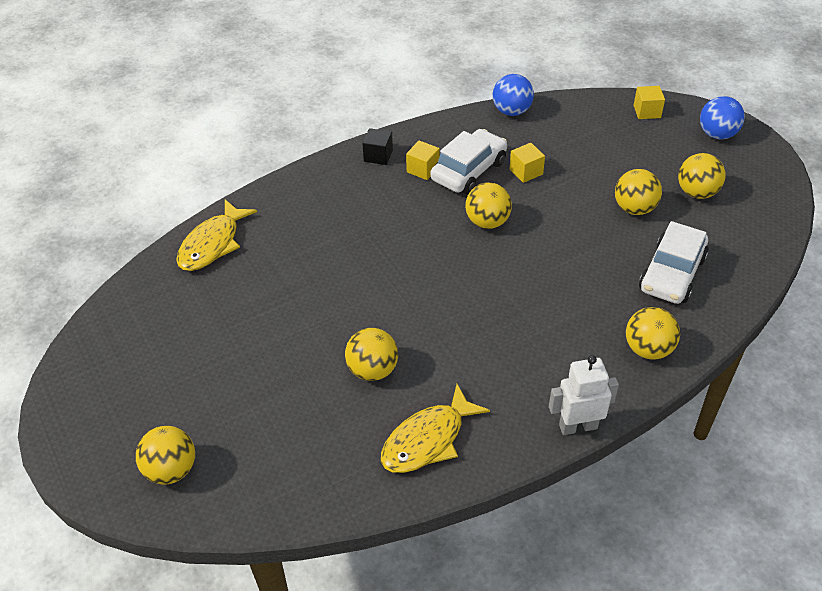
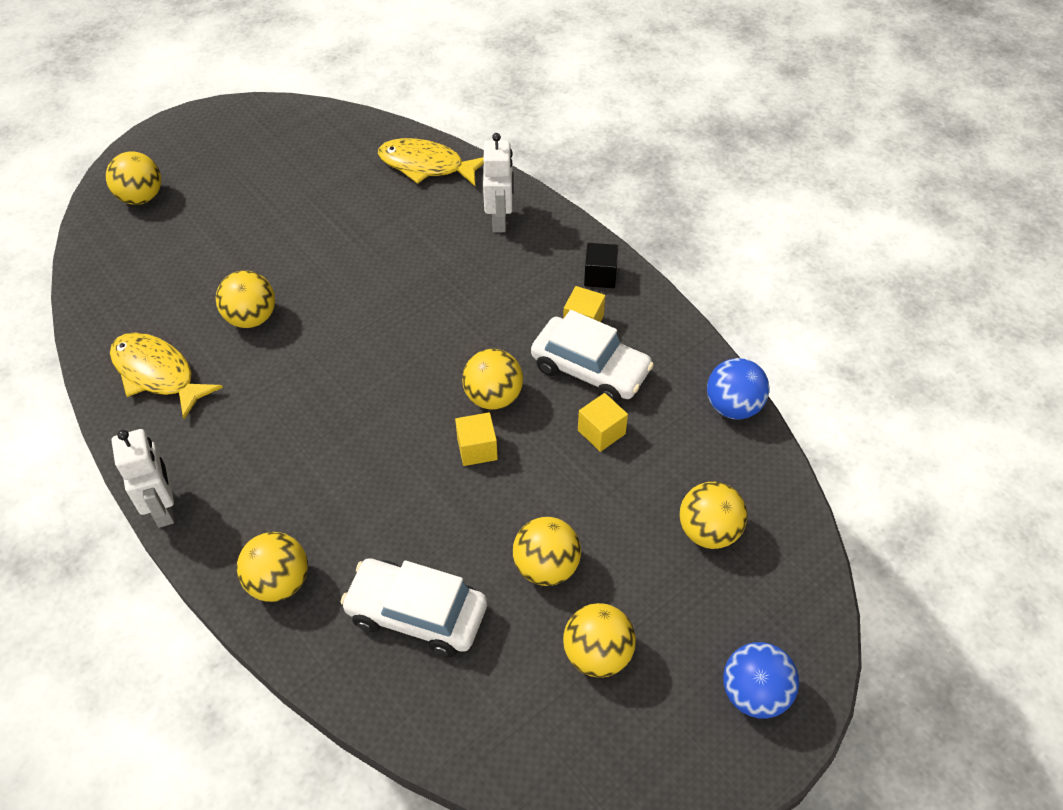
camera: 80 degrees right, 5 degrees up
(299, 204) = (500, 220): none -> white robot
(608, 135) = (708, 531): none -> yellow ball
(647, 111) = (786, 586): yellow cube -> yellow cube (477, 449)

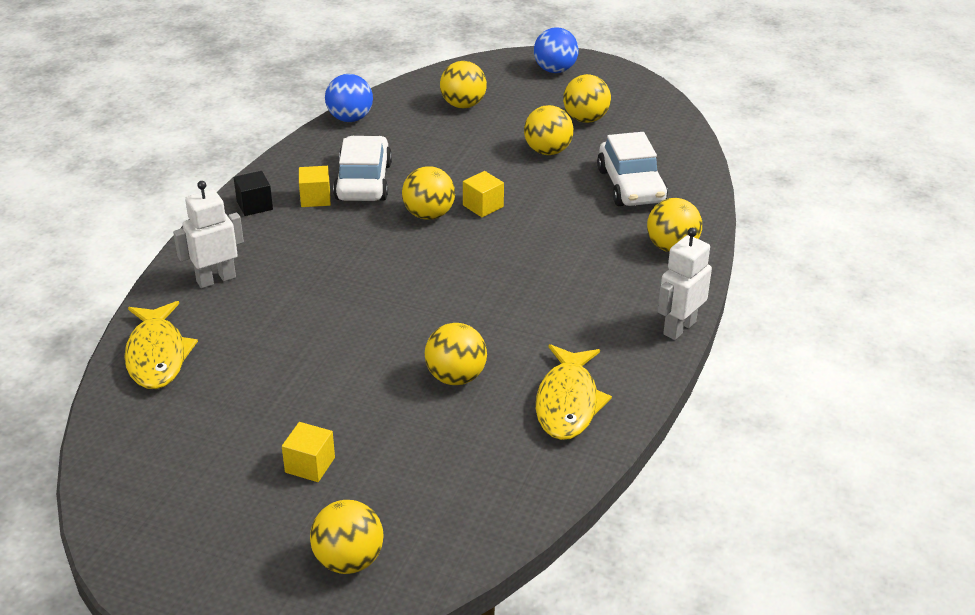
camera: 120 degrees left, 15 degrees down
(601, 432) = (419, 161): yellow cube -> yellow cube (310, 465)

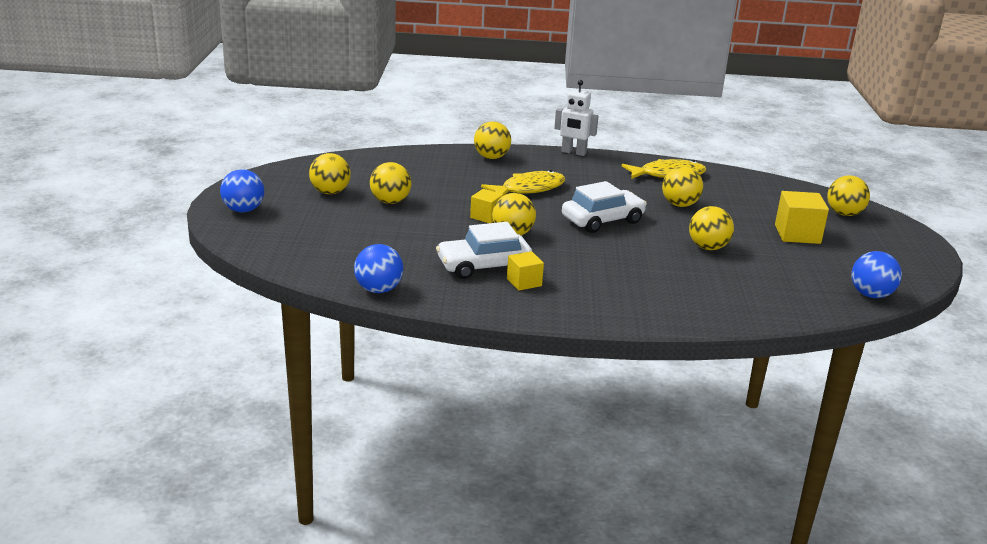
camera: 110 degrees left, 10 degrees down
(114, 458) = (871, 295): none -> blue ball
(157, 355) = (770, 304): yellow fish -> yellow fish (529, 189)
(216, 279) = (666, 302): white robot -> none
(254, 205) = (555, 307): black cube -> none
(310, 465) = (797, 234): yellow cube -> yellow cube, size x1.62
(463, 105) = (327, 241): yellow ball -> yellow ball (708, 247)
(631, 186) = (423, 172): white car -> white car (602, 220)

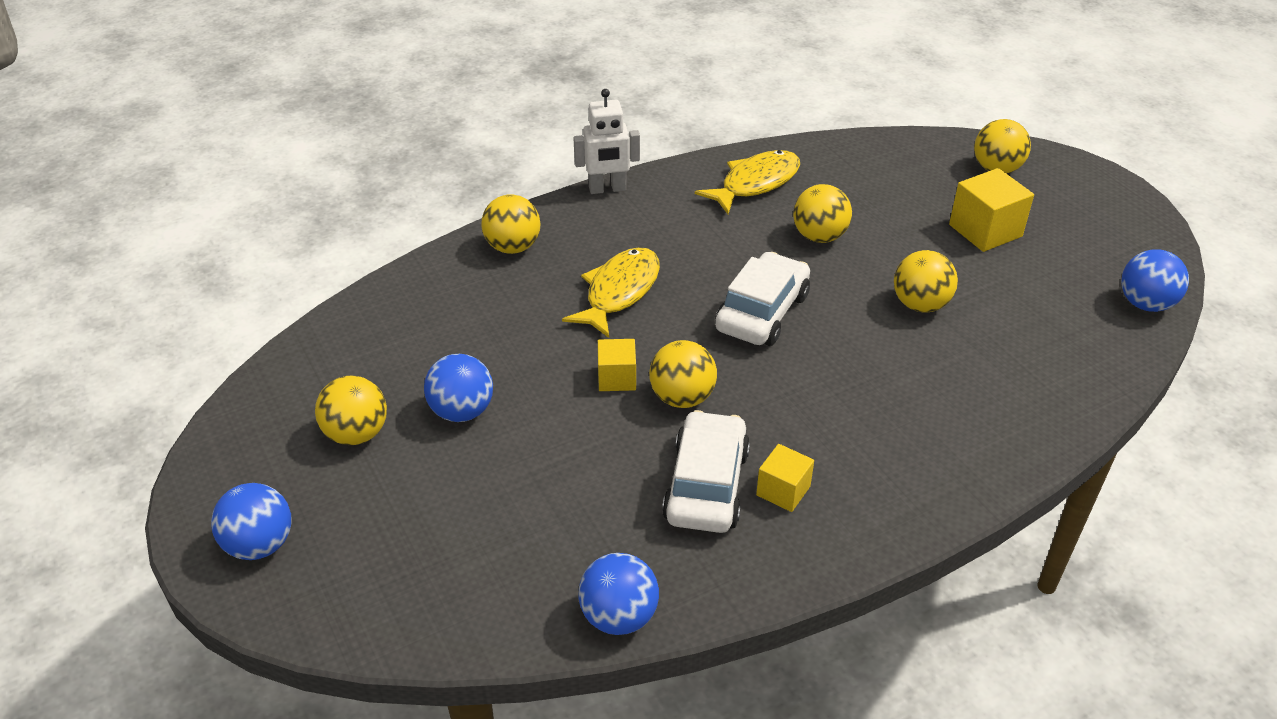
camera: 30 degrees left, 15 degrees up
(390, 201) = (462, 411): yellow ball -> blue ball
(484, 266) = (706, 485): white car -> white car turned 150 degrees clockwise

